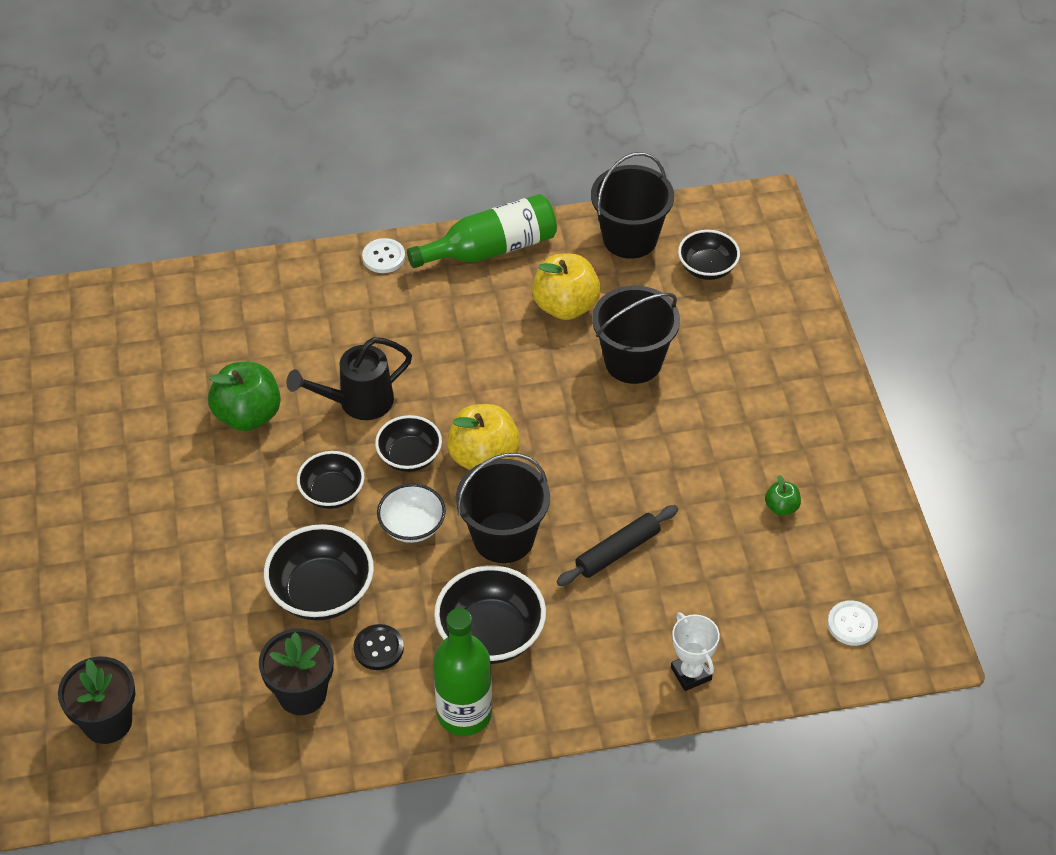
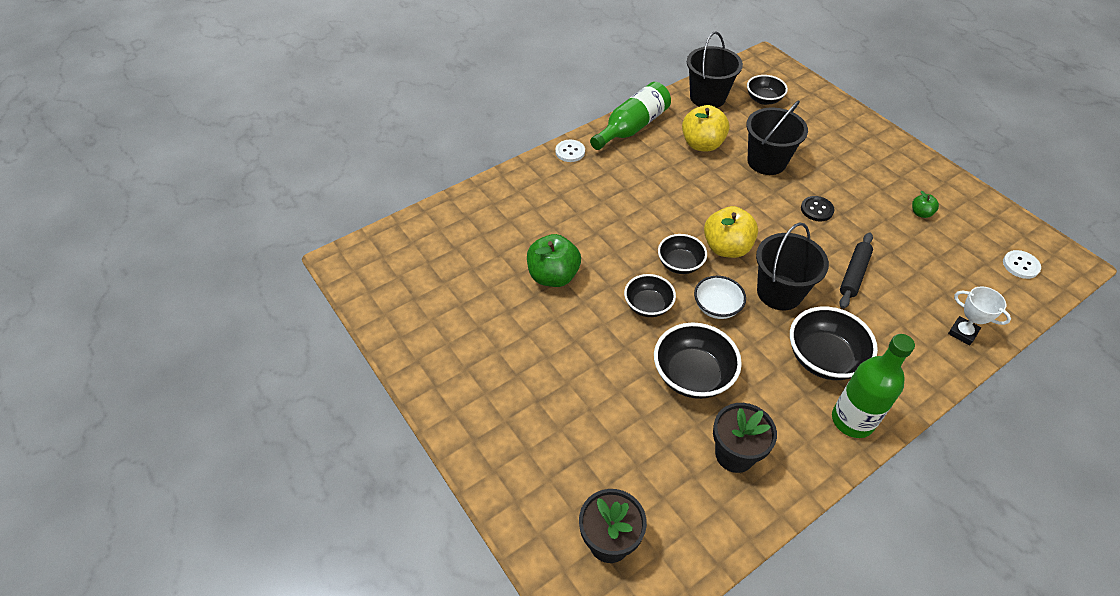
camera: 25 degrees left, 0 degrees up
(358, 402) = (620, 242): black watering can -> none
(378, 648) = (760, 399): black button -> black button (816, 209)

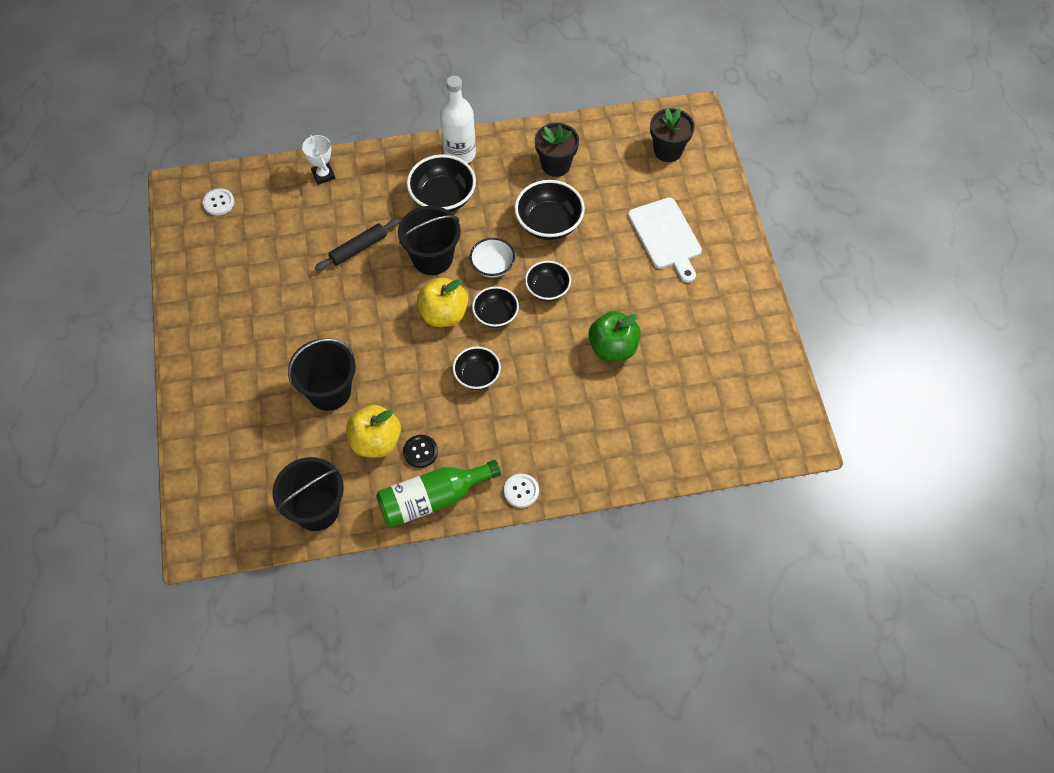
camera: 155 degrees left, 10 degrees up
(555, 413) = (666, 236): none -> white cutting board
(763, 99) = (258, 478): black bowl -> black bowl (477, 376)
(816, 209) = (331, 318): black button -> black button (420, 452)
(852, 420) = (459, 154): green bottle -> white bottle
(920, 213) = (245, 277): green apple -> none

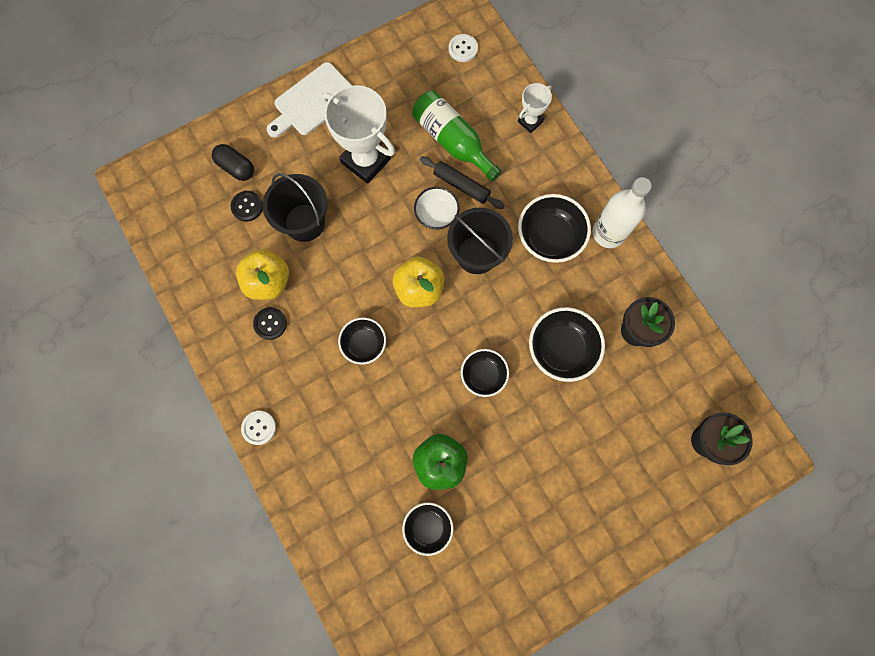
camera: 70 degrees right, 15 degrees up
(237, 437) = (236, 167): none -> black capsule
(285, 439) = (247, 206): none -> black button
(291, 319) = (366, 160): none -> white trophy
(316, 509) = (189, 259): black bucket -> none
(432, 499) = (227, 352): green bottle -> green bottle (452, 141)
(492, 266) = (489, 313): white bowl -> white bowl (436, 214)
(495, 315) = (435, 336): black bowl -> black bowl (428, 527)
(666, 236) = (594, 474): white cutting board -> white cutting board (312, 101)

